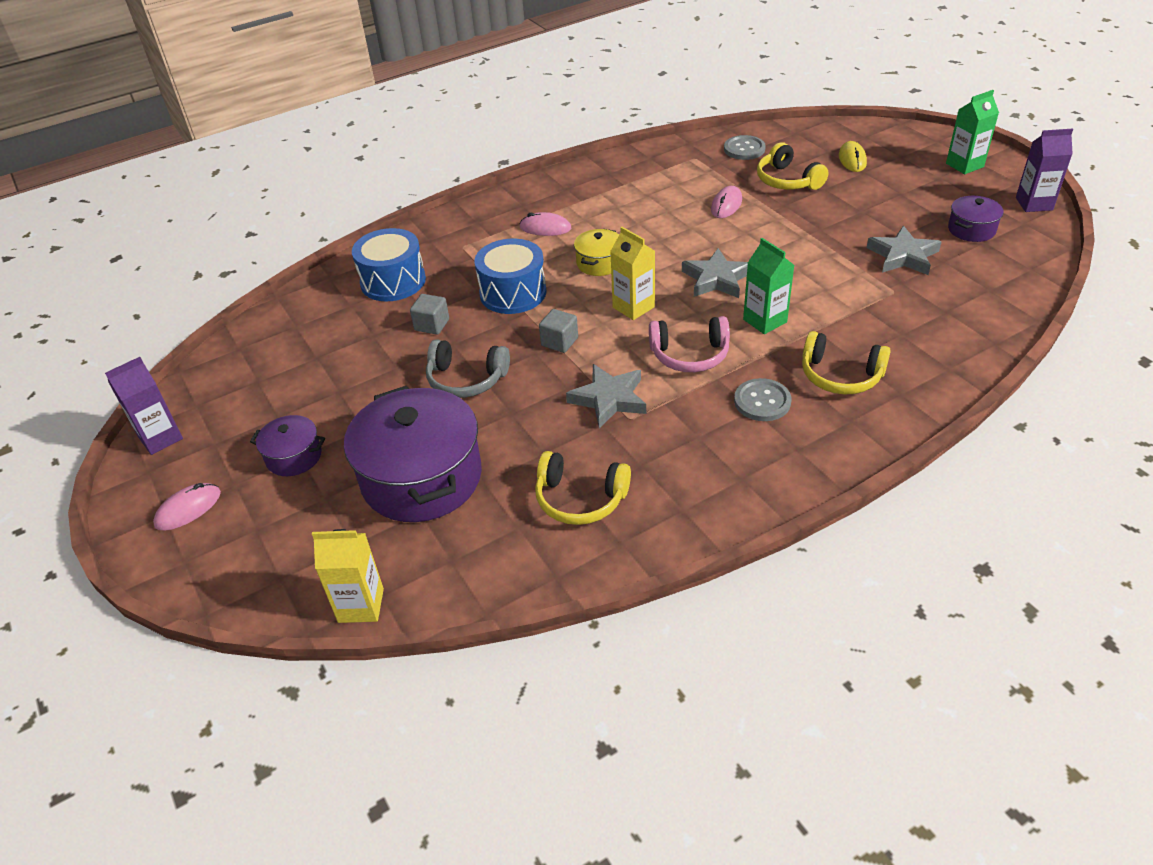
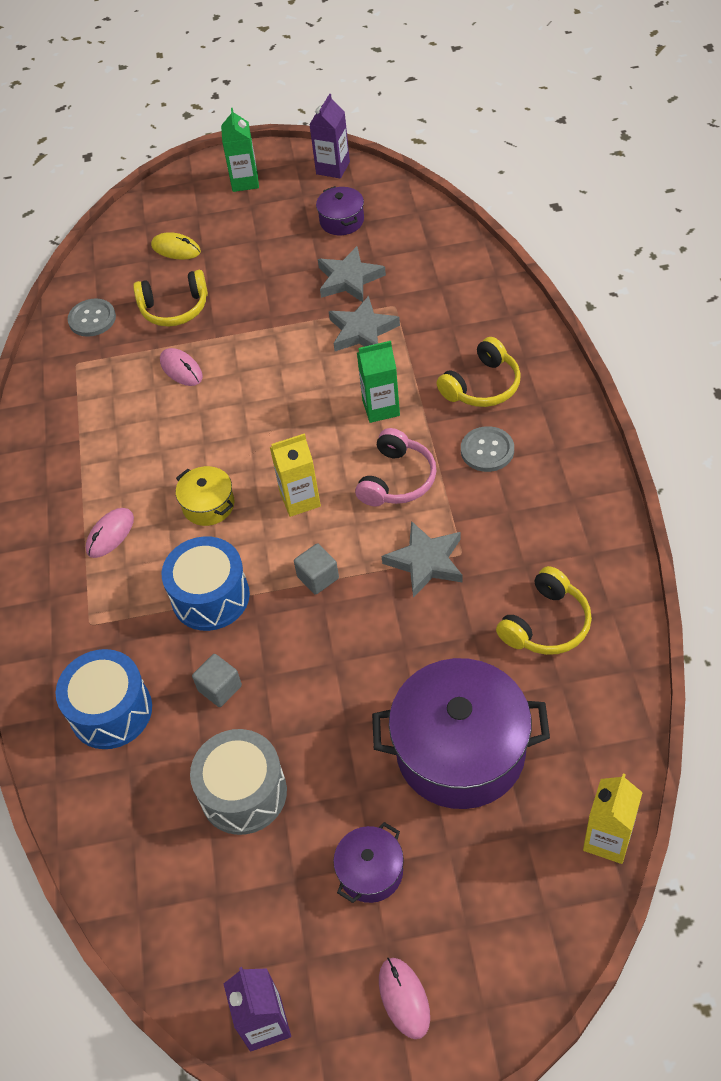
camera: 65 degrees left, 10 degrees up
(345, 366) = (243, 793): none -> grey drum
(466, 379) = (331, 676): grey headphones -> none
(716, 279) = (297, 420): grey star -> grey star (362, 331)

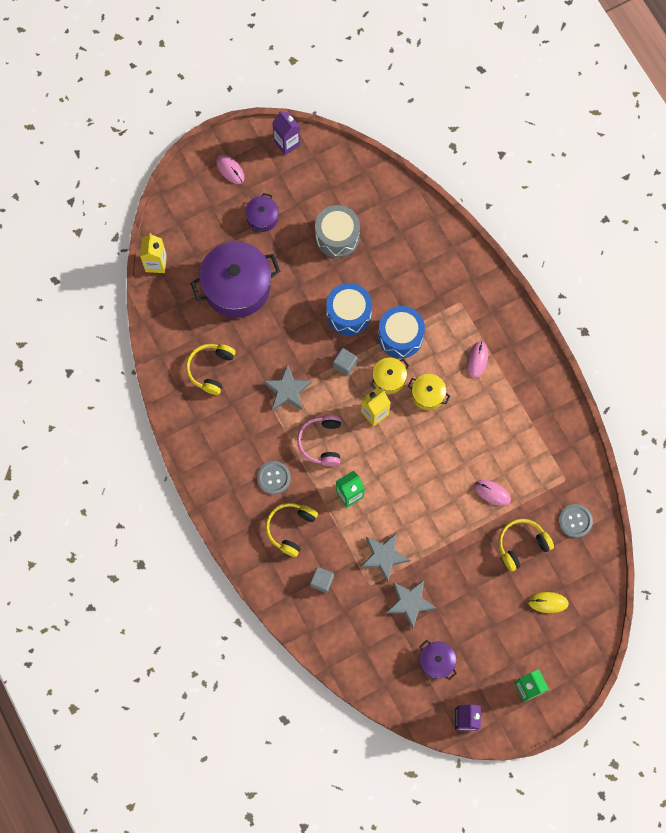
camera: 155 degrees right, 20 degrees up
(111, 711) = (424, 258): blue drum -> blue drum (348, 314)
(220, 688) = (372, 286): grey cube -> grey cube (322, 581)
(257, 541) = (389, 378): none -> yellow pot

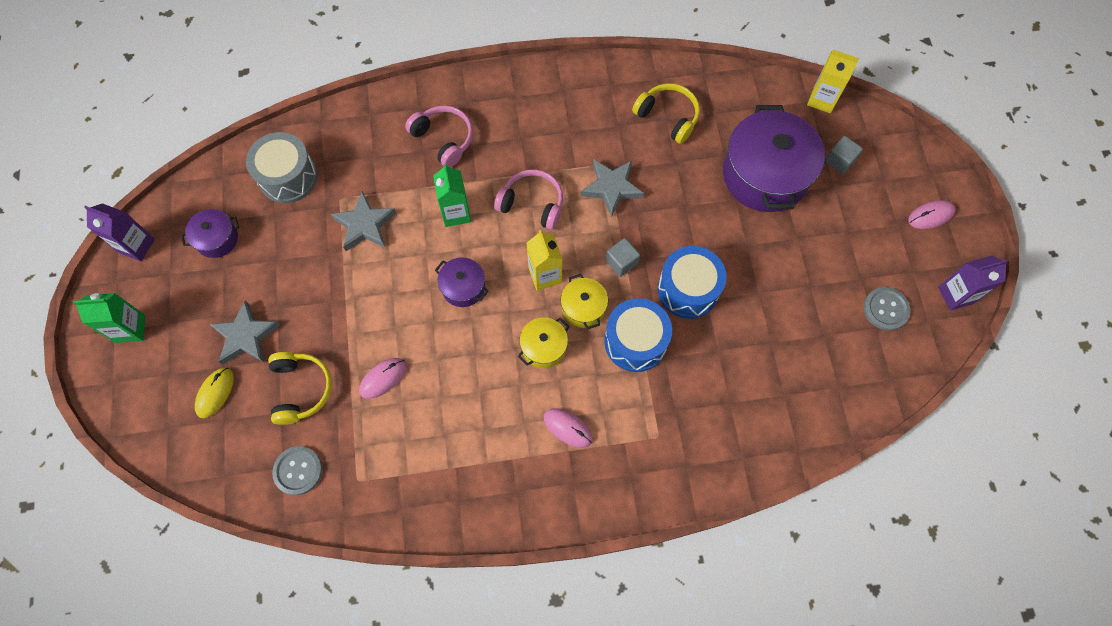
camera: 110 degrees right, 5 degrees down
(262, 217) = (852, 232): purple pot -> purple pot (463, 287)
(273, 478) = (510, 141): grey button -> grey button (885, 309)
(290, 528) = (444, 139): yellow headphones -> pink headphones
(322, 581) = (369, 151): grey cube -> grey cube (839, 161)
(337, 236) = (801, 312): grey drum -> grey drum (288, 177)
(410, 603) = (297, 234): grey star -> grey star (246, 336)

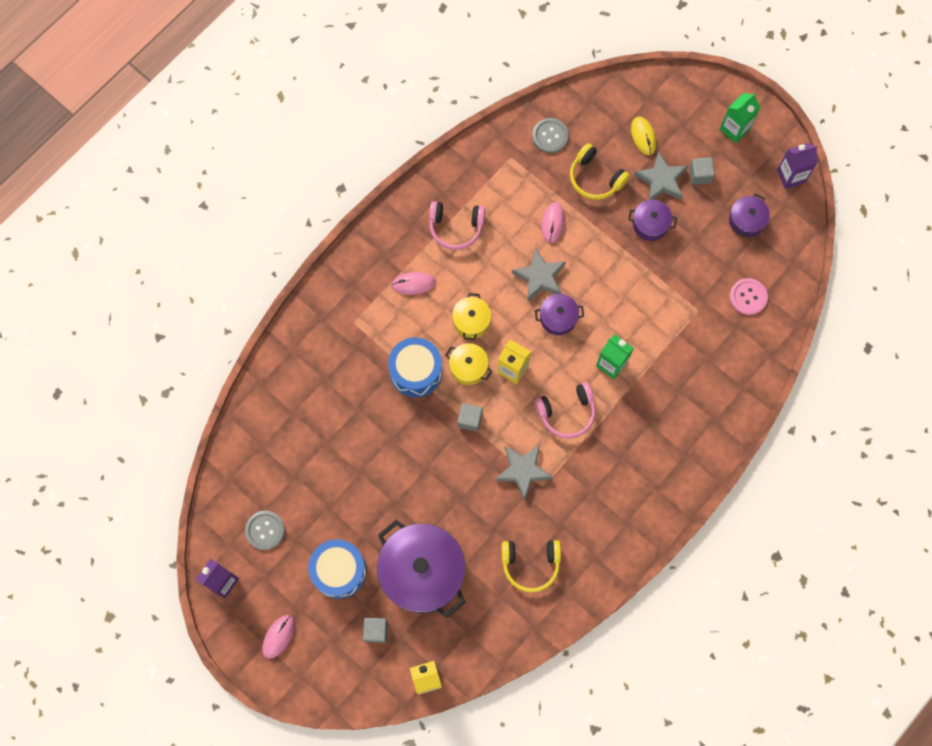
camera: 140 degrees right, 5 degrees up
(208, 312) = (700, 175): none -> grey cube
(288, 177) = (748, 297): grey drum -> pink button
(299, 304) = (650, 224): none -> purple pot
(365, 225) = (663, 307): grey star -> grey star (540, 277)
(444, 139) = (673, 411): pink headphones -> pink headphones (456, 228)
(688, 290) = (409, 436): blue drum -> blue drum (339, 571)

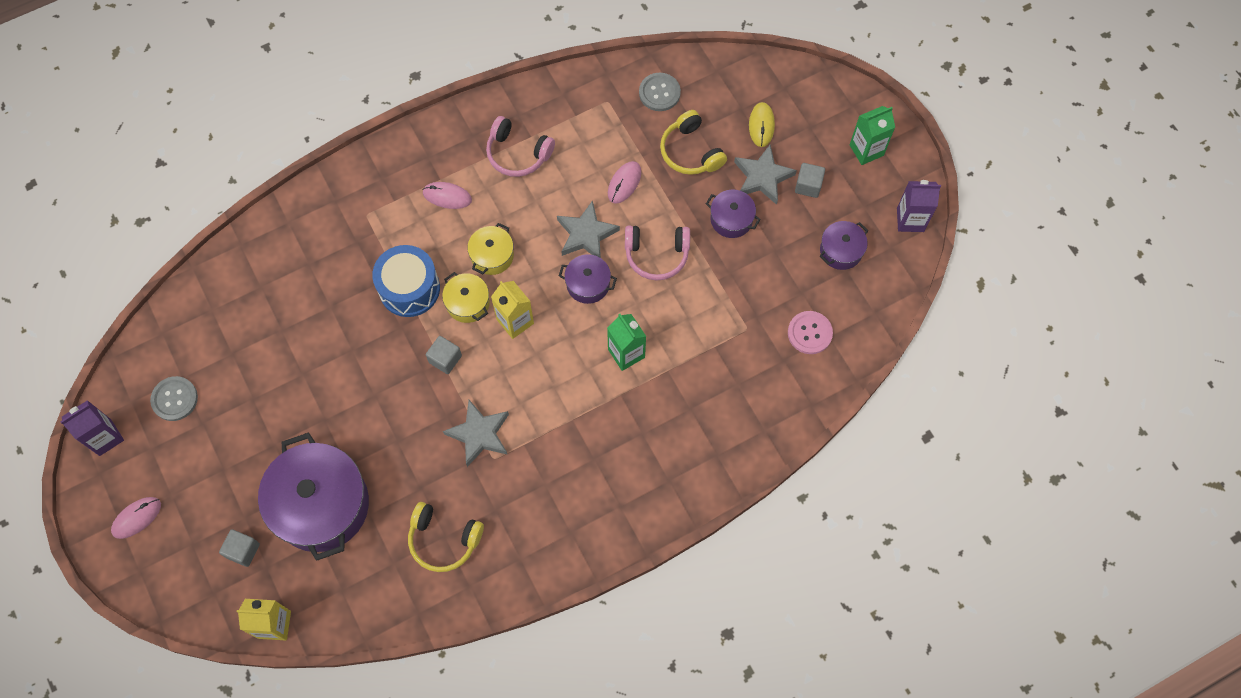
camera: 20 degrees right, 5 degrees down
(339, 571) = (233, 471): blue drum -> none
(567, 413) = (554, 389): pink headphones -> pink headphones (656, 255)

